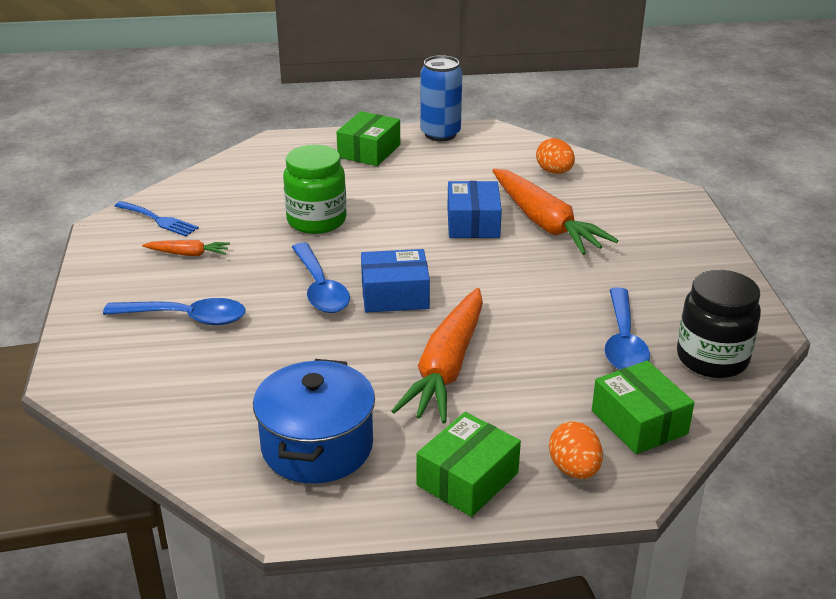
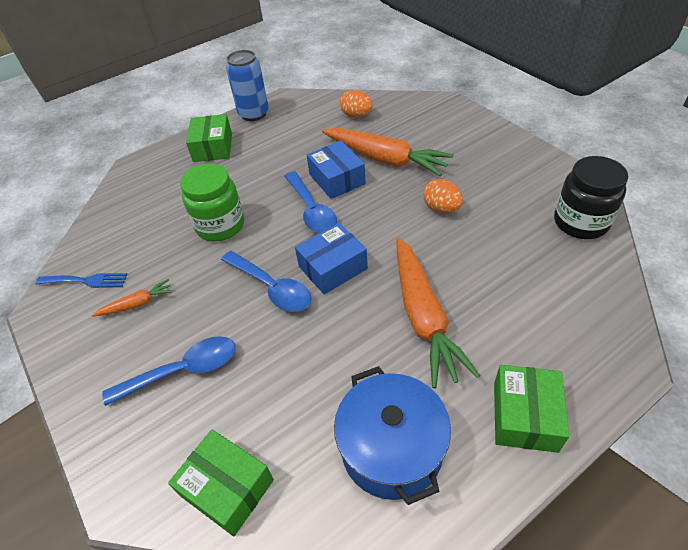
camera: 25 degrees left, 15 degrees up
(574, 469) = (584, 364): orange egg -> orange egg (441, 208)
(623, 341) = (517, 234): blue spoon -> blue spoon (311, 210)
(639, 422) = (586, 298): green box -> green box (227, 488)

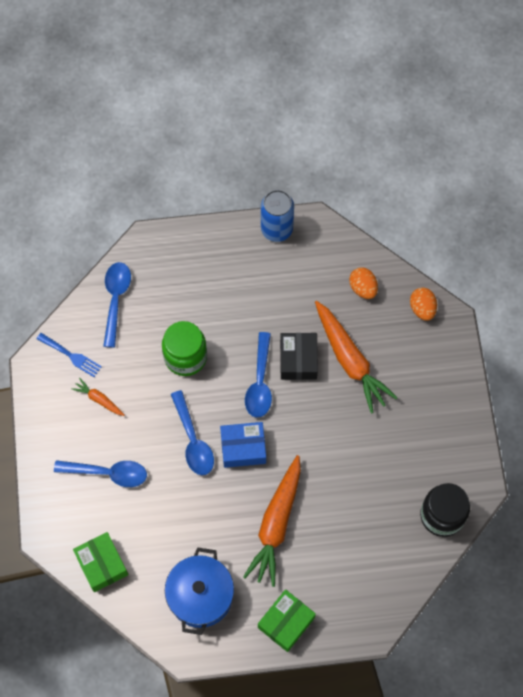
camera: 25 degrees right, 20 degrees up
(120, 216) = (116, 299): none -> blue spoon
(137, 304) = (99, 399): orange carrot -> orange carrot turned 150 degrees counterclockwise
(213, 147) = (220, 256): green box -> none
(337, 179) = (298, 360): blue box -> black box
(441, 208) = (355, 440): orange egg -> orange egg (422, 308)

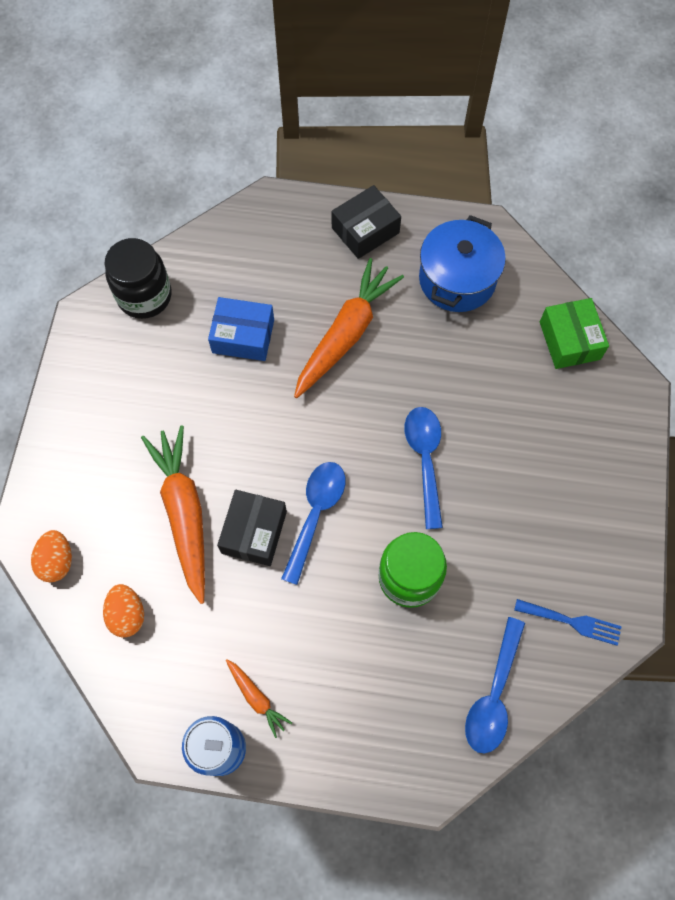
camera: 165 degrees left, 0 degrees up
(71, 356) = (572, 622): blue fork -> blue fork turned 150 degrees clockwise
(99, 399) = (542, 547): orange carrot -> orange carrot (256, 698)
(108, 473) = (545, 446): blue spoon -> none
(243, 448) = (362, 434): blue box -> blue box (243, 336)
(286, 622) = (365, 230): green box -> black box

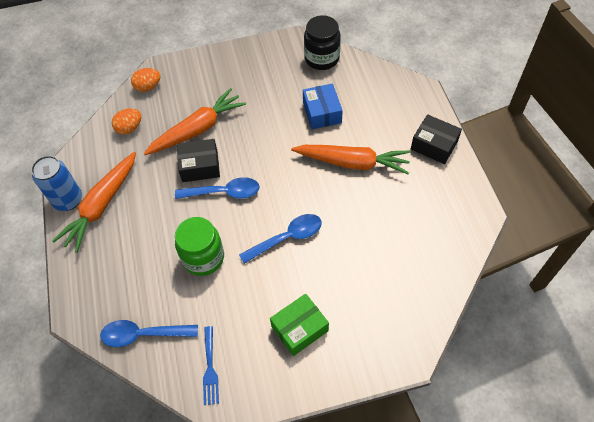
camera: 70 degrees right, 10 degrees down
(256, 698) = (102, 206): orange carrot -> orange carrot, size x2.16
(457, 279) = (430, 210): blue pot -> none
(569, 340) = (424, 297): green box -> green box (299, 328)

